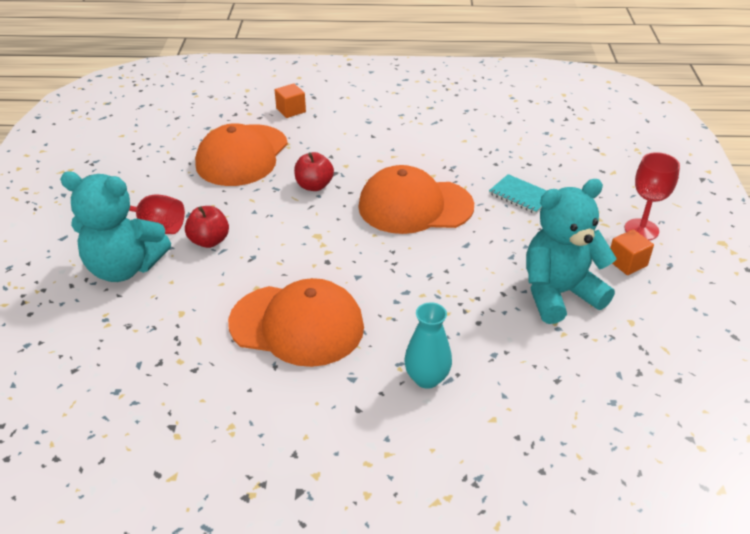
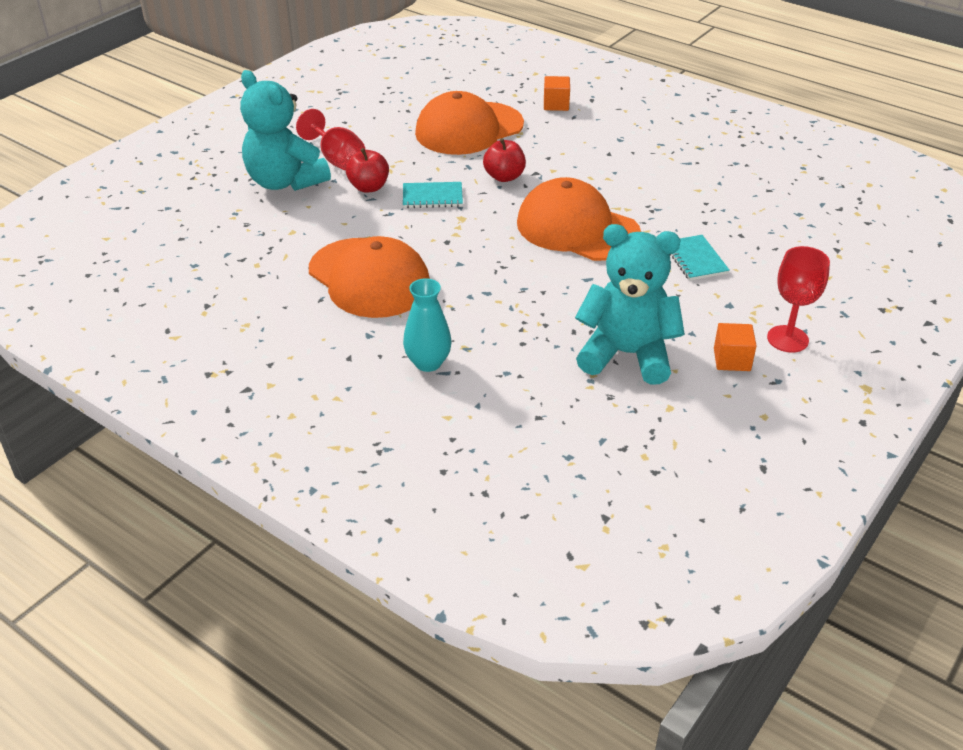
camera: 35 degrees right, 0 degrees up
(274, 227) = (432, 197): none -> turquoise notebook

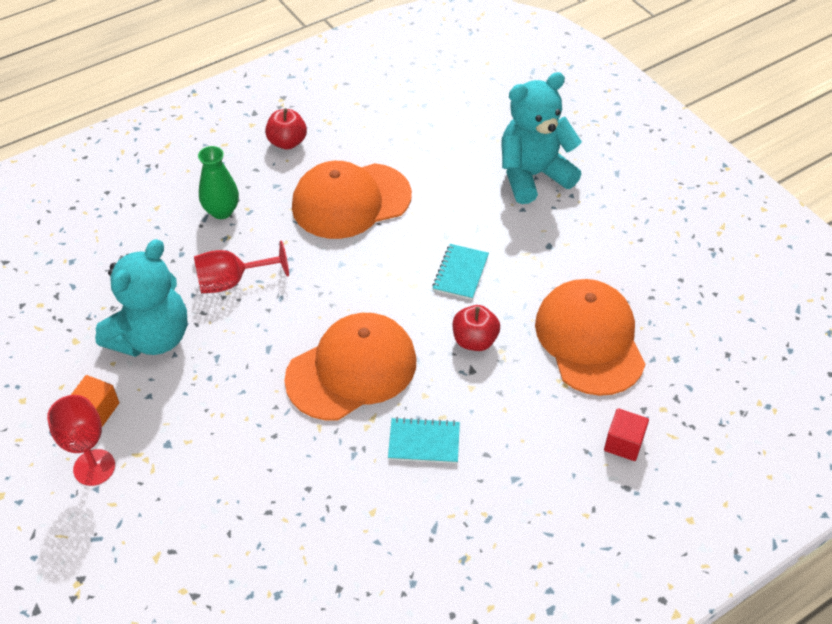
camera: 110 degrees right, 10 degrees up
(337, 159) = (563, 219): red goblet -> red goblet (232, 281)
(369, 187) = (498, 231): red apple -> red apple (287, 142)
(428, 363) = (222, 211): turquoise vase -> green vase
(556, 104) = (623, 443): orange cube -> red cube
(695, 259) = (250, 448): turquoise notebook -> turquoise notebook (424, 442)

